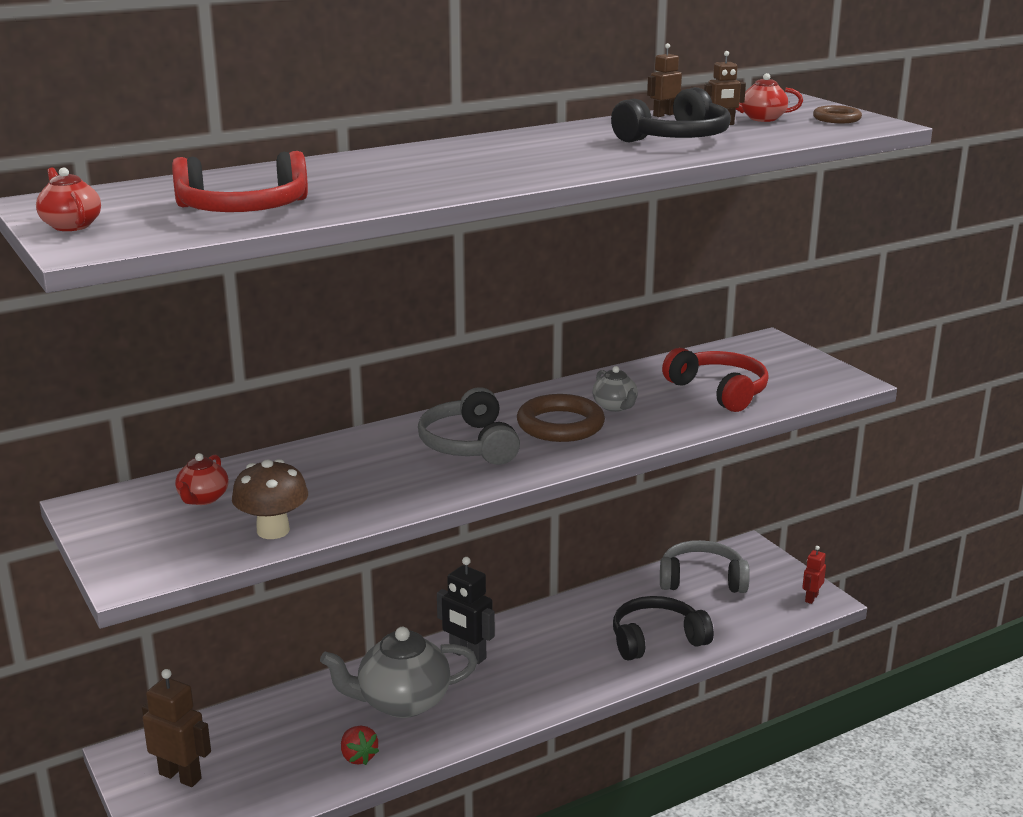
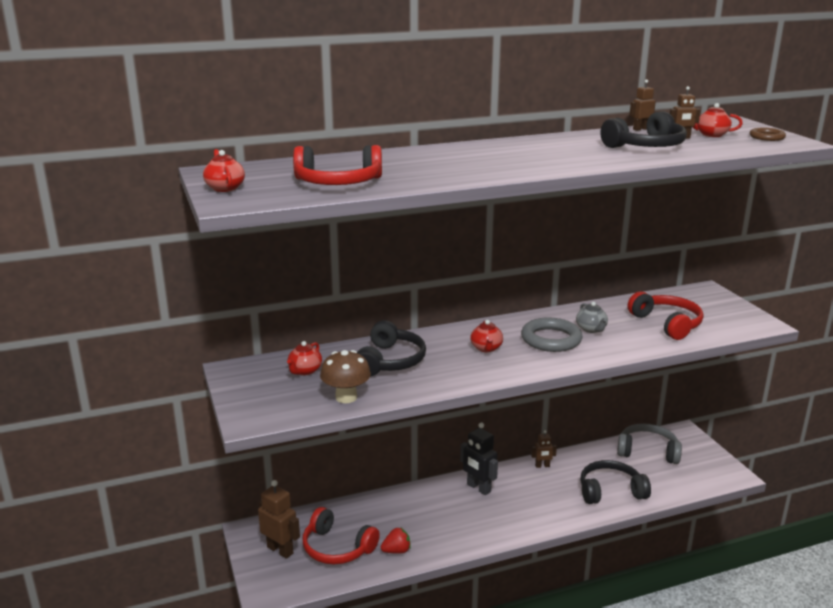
camera: 10 degrees right, 0 degrees up
(267, 763) = (337, 548): none -> red headphones
(330, 474) = (390, 361): none -> black headphones
(358, 757) = (396, 551): red strawberry -> red strawberry turned 90 degrees counterclockwise
(402, 702) = (430, 516): grey teapot -> none
(469, 445) = (486, 348): grey headphones -> red teapot
(556, 614) = (542, 466): none -> brown robot
(560, 425) = (551, 339): brown ring -> grey ring
(811, 598) = (725, 472): red robot -> none

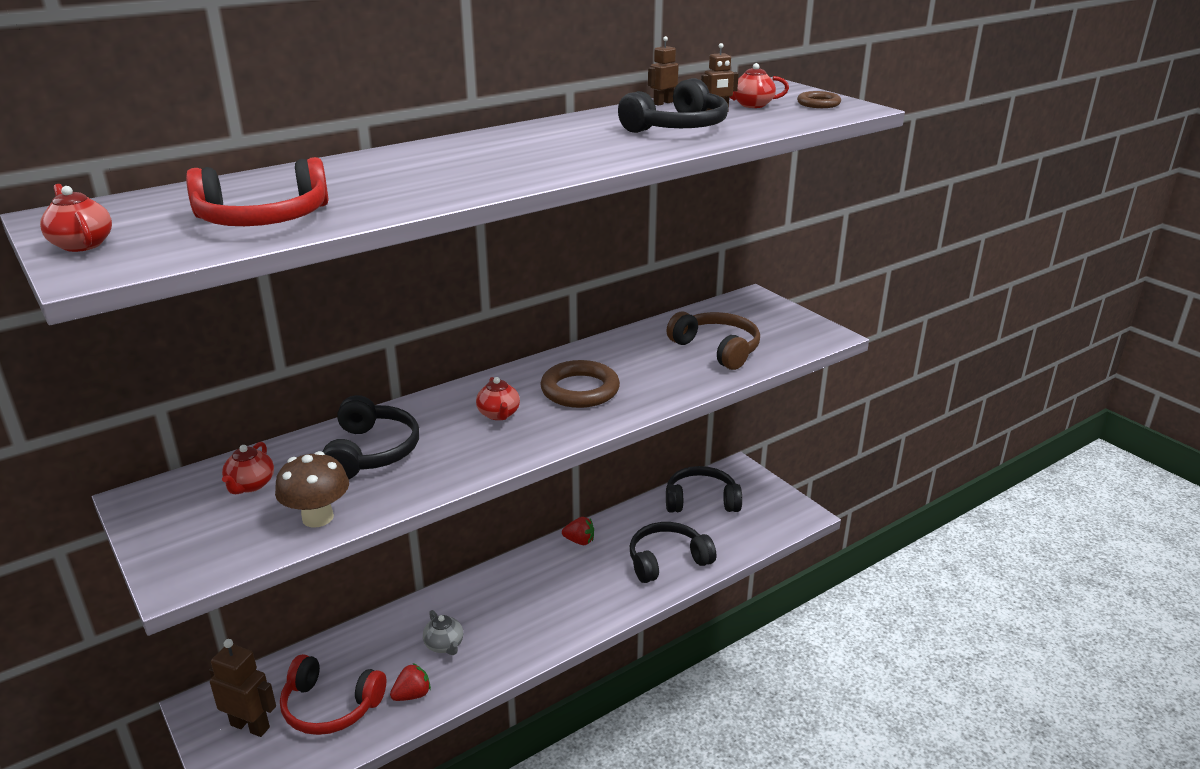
camera: 15 degrees left, 5 degrees up
(478, 488) = (505, 585): black robot -> none
(542, 466) = (579, 541): brown robot -> red strawberry
(551, 339) = (580, 390): grey ring -> brown ring
(591, 329) = (627, 368): grey teapot -> grey teapot (444, 645)
(647, 451) = (701, 501): grey headphones -> black headphones
(667, 324) = (717, 349): red headphones -> brown headphones

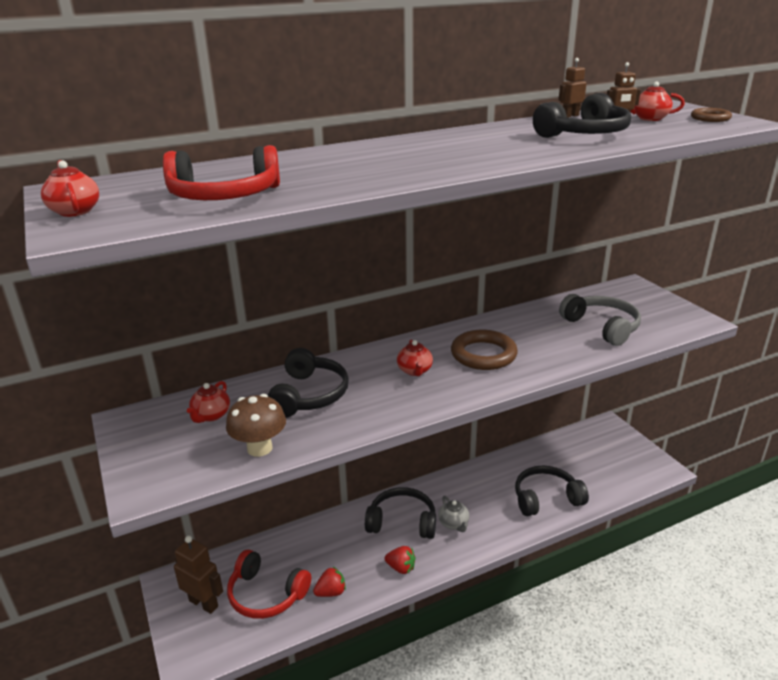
camera: 10 degrees right, 0 degrees up
(444, 645) = (360, 552): grey teapot -> grey teapot (454, 523)
(579, 541) = (474, 475): red strawberry -> red strawberry (401, 568)
(701, 501) = (576, 449): black headphones -> black headphones (402, 522)
(717, 349) = (602, 327): brown headphones -> grey headphones

